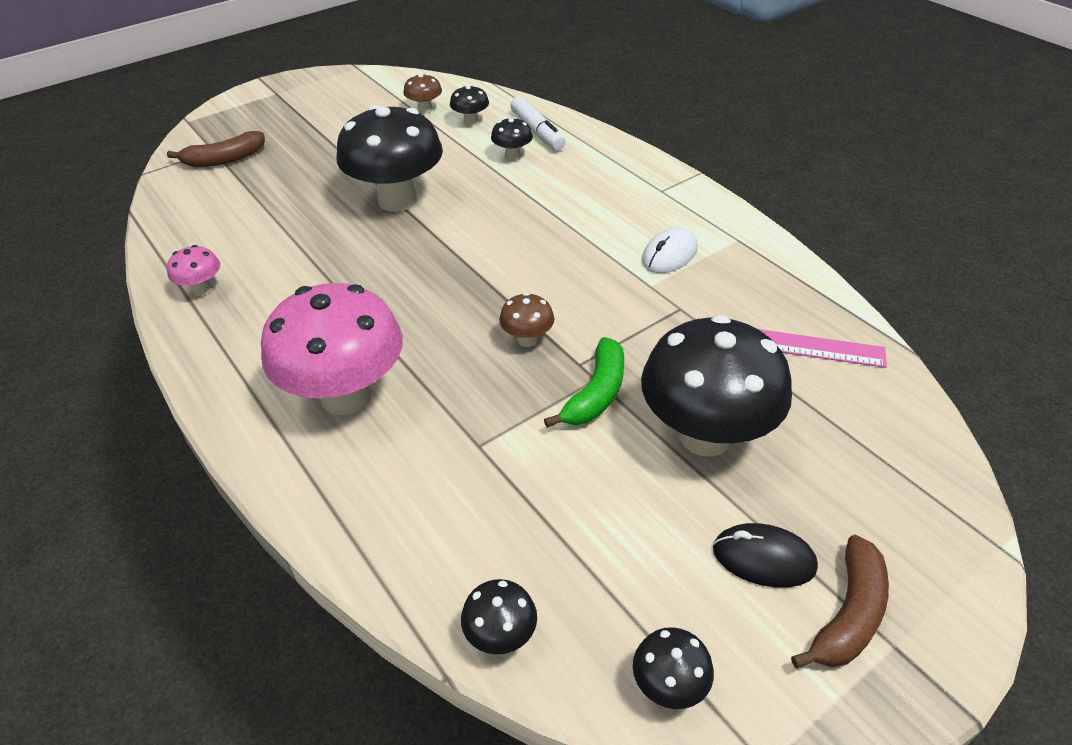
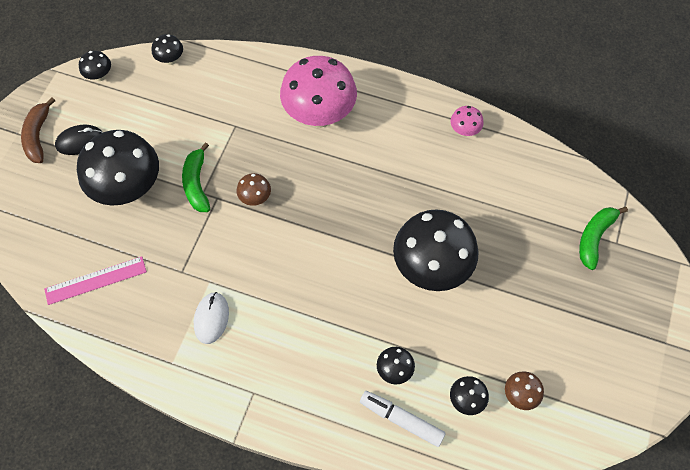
camera: 145 degrees right, 20 degrees up
(224, 159) = (594, 237): brown banana -> green banana

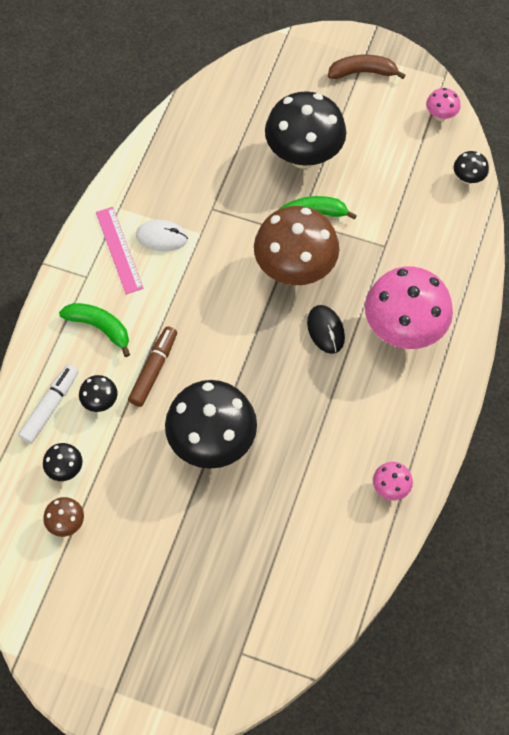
camera: 90 degrees right, 0 degrees up
(80, 141) = (358, 108): black mouse -> black mouse (325, 330)
(95, 280) = (204, 138): pink ruler -> pink ruler (119, 250)
(100, 76) = (440, 115): black mushroom -> pink mushroom
(255, 198) = (295, 269): brown mushroom -> brown mushroom, size x2.29
(359, 321) = (153, 369): none -> brown marker
(594, 237) = (247, 627): green banana -> green banana (100, 327)

